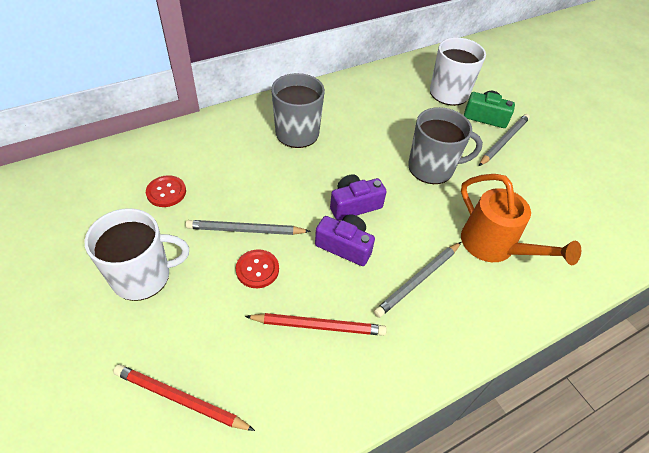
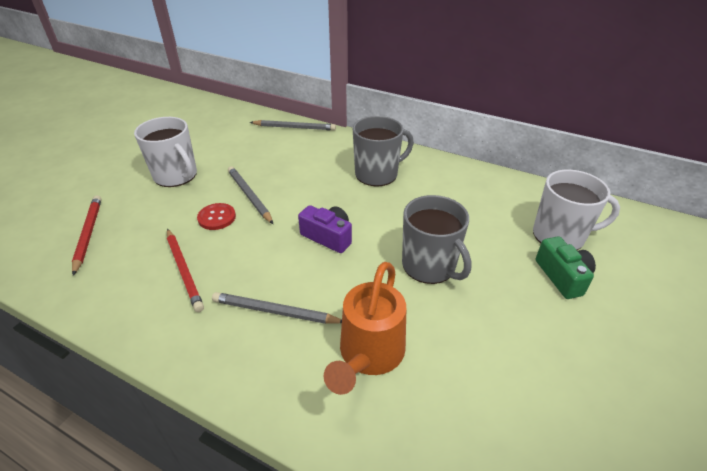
camera: 60 degrees right, 10 degrees down
(166, 192) = (254, 151): red button -> none
(345, 246) = (277, 250): purple camera -> none
(504, 141) = (543, 306): grey pencil -> grey pencil (294, 127)

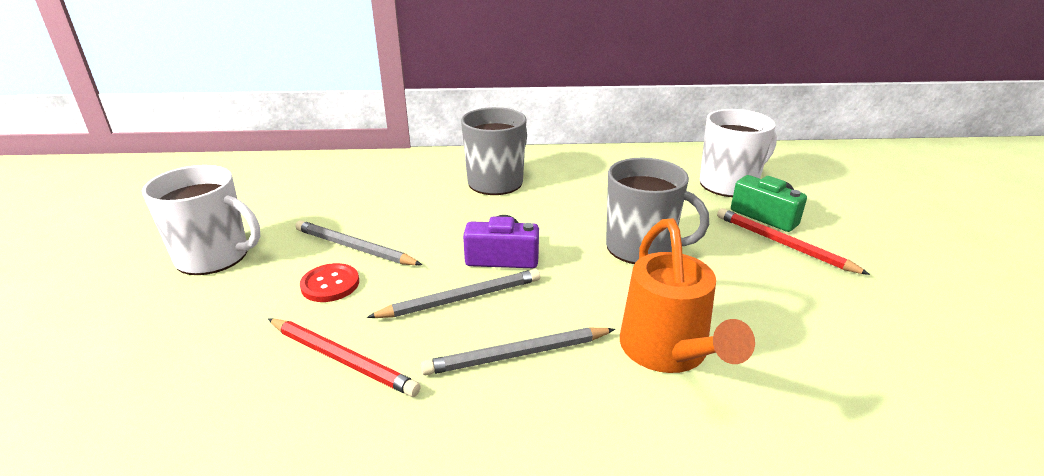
camera: 30 degrees left, 10 degrees down
(88, 234) = (124, 373): red pencil -> red pencil (783, 244)
(294, 127) = (343, 163): grey pencil -> grey pencil (461, 298)

